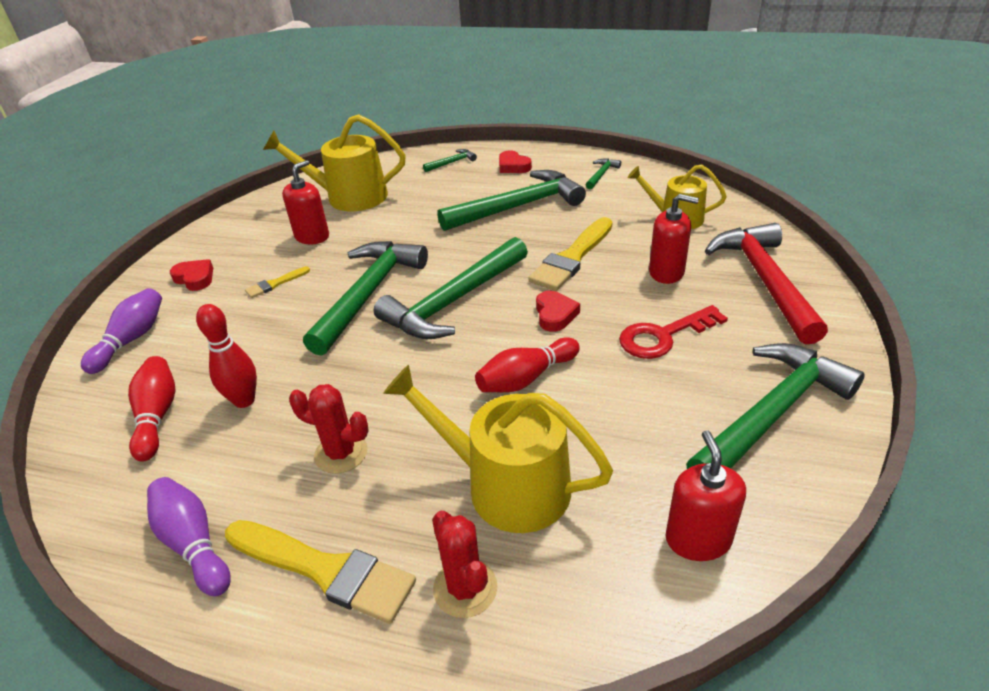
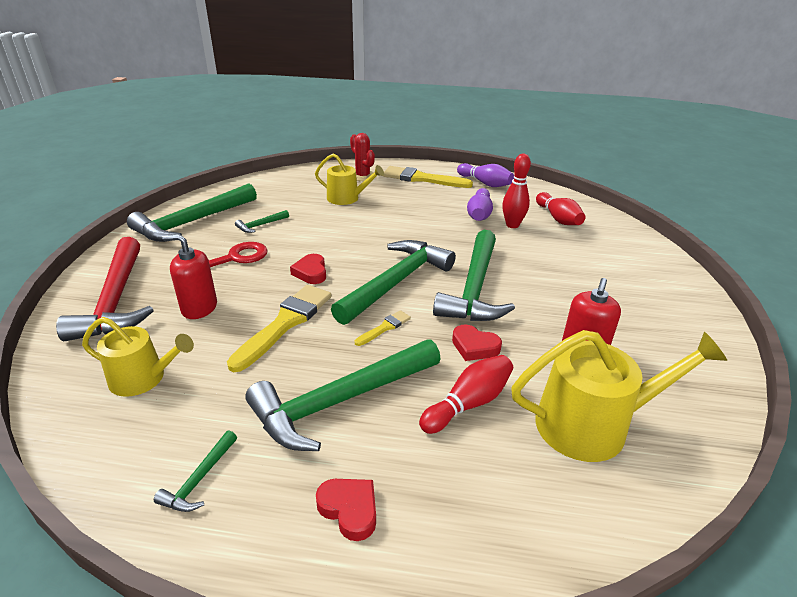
camera: 170 degrees right, 5 degrees down
(131, 340) = (636, 255): purple bowling pin -> purple bowling pin (479, 214)
(195, 278) = (654, 302): red heart -> red heart (474, 347)
(275, 284) = (569, 297): yellow brush -> yellow brush (384, 328)
(341, 453) = (437, 207): red cactus -> none
(452, 162) = (467, 526): green hammer -> green hammer (261, 225)
(506, 485) = (347, 198): yellow watering can -> yellow watering can, size x0.64
(526, 378) = (336, 236): red bowling pin -> red bowling pin (468, 403)
(698, 539) = (262, 187): red soap dispenser -> none

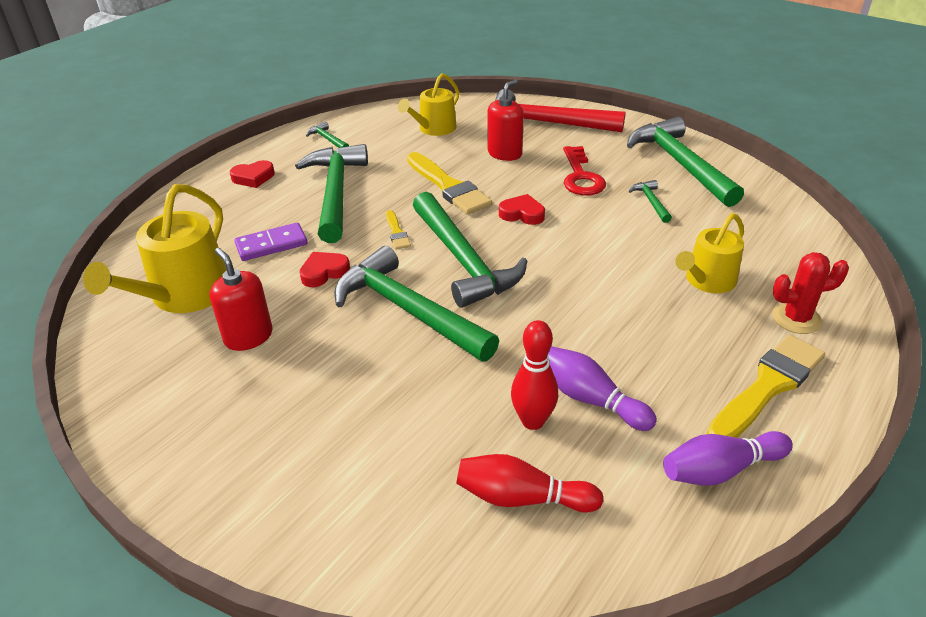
camera: 120 degrees right, 5 degrees up
(468, 403) = (271, 244): red bowling pin -> purple domino

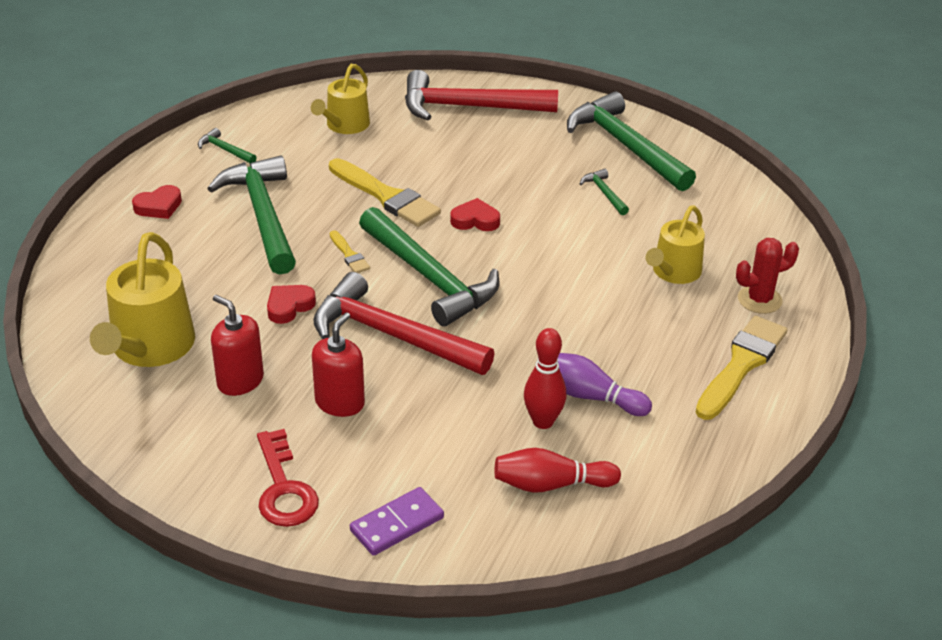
camera: 15 degrees left, 0 degrees up
(271, 244) = (218, 283): purple domino -> purple domino (397, 524)
(408, 310) = (392, 335): green hammer -> red hammer
(505, 153) = (435, 150): red soap dispenser -> red soap dispenser (340, 403)
(581, 177) = (525, 171): red key -> red key (284, 488)
(720, 470) = (711, 439): purple bowling pin -> none

